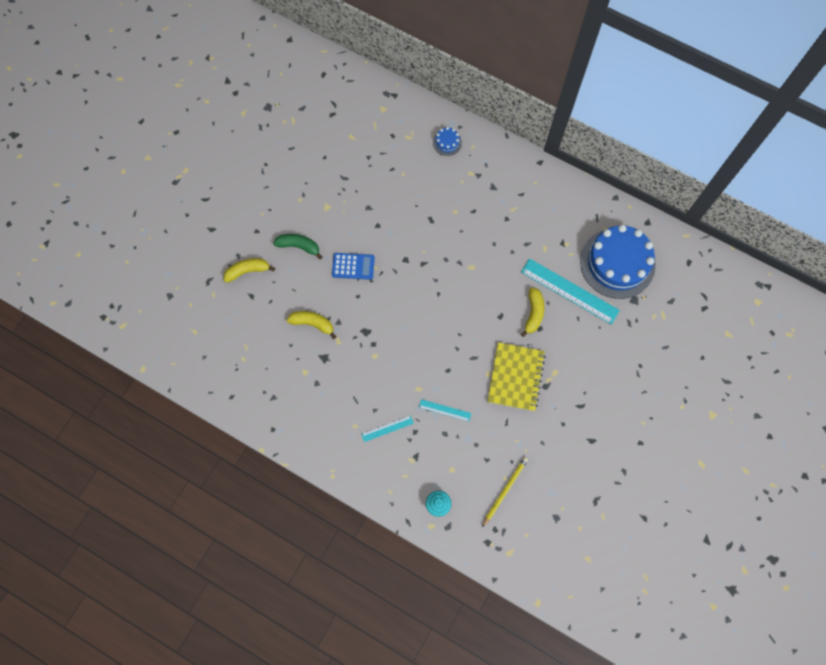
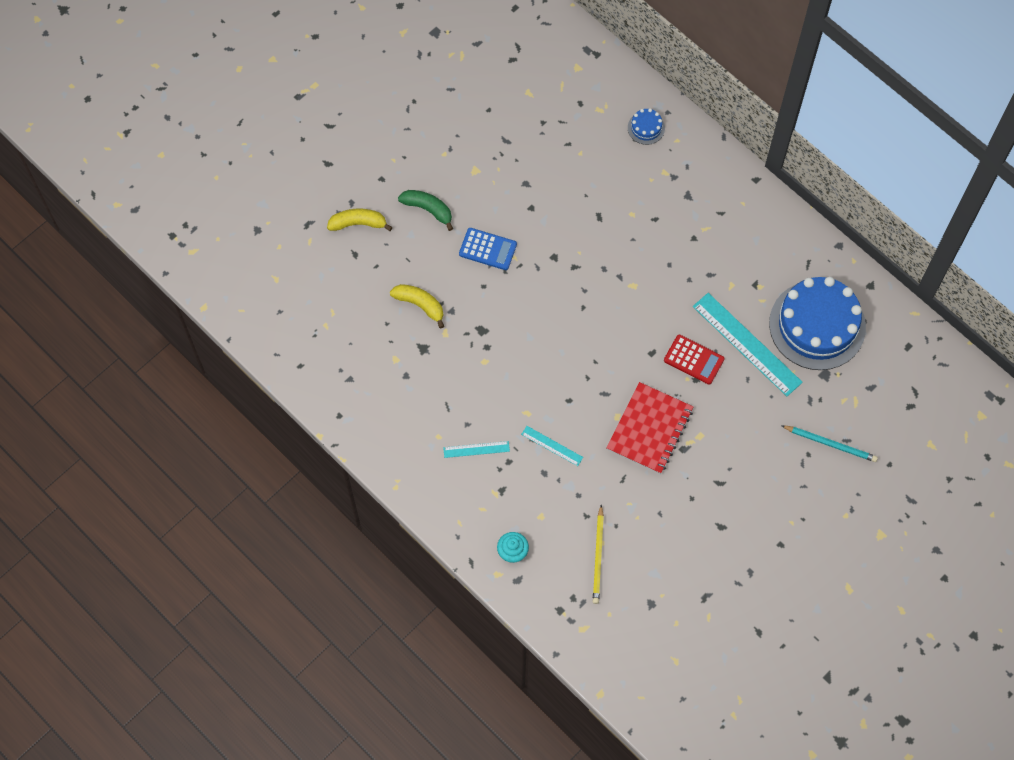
camera: 15 degrees right, 5 degrees down
(505, 490) = (598, 556): yellow pencil -> yellow pencil turned 135 degrees clockwise
(515, 377) = (649, 429): yellow notebook -> red notebook
(533, 313) = (694, 360): yellow banana -> red calculator
(654, 353) = (830, 444): none -> turquoise pencil

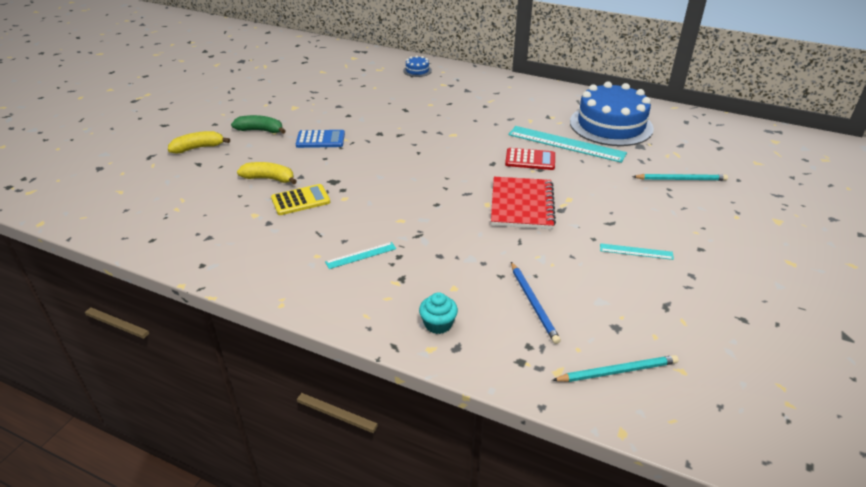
camera: 20 degrees left, 30 degrees down
(442, 351) = (300, 200): none -> yellow calculator
(552, 446) = (437, 235): turquoise ruler -> turquoise ruler (636, 251)
(598, 556) = (533, 303): yellow pencil -> blue pencil
(627, 644) = (617, 371): none -> turquoise pencil

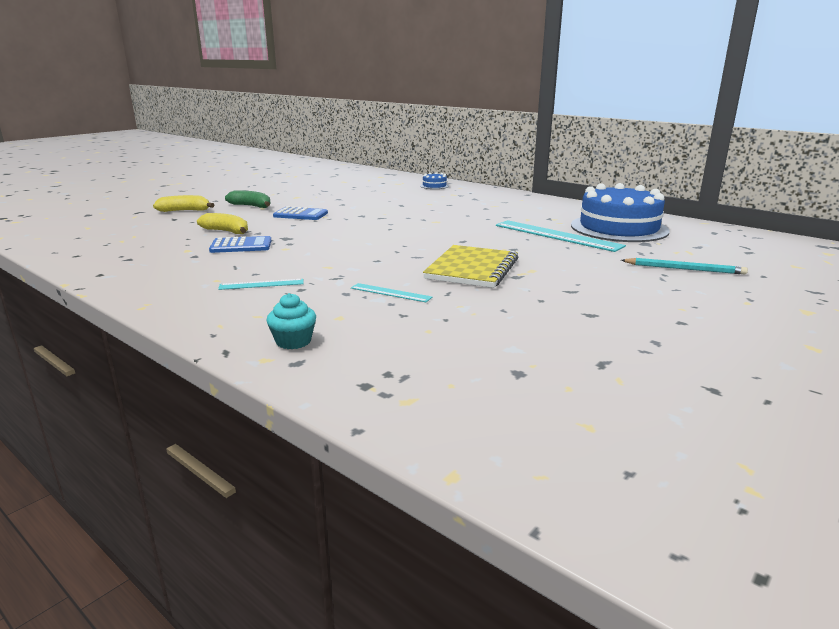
camera: 15 degrees right, 15 degrees down
(300, 200) = (241, 246): yellow calculator -> blue calculator
(521, 205) = (472, 269): red notebook -> yellow notebook
(530, 160) = (507, 242): red calculator -> none
(533, 303) = (424, 340): blue pencil -> none
(617, 371) = (491, 412): turquoise pencil -> none
(636, 251) = (589, 315): turquoise ruler -> turquoise ruler (390, 293)

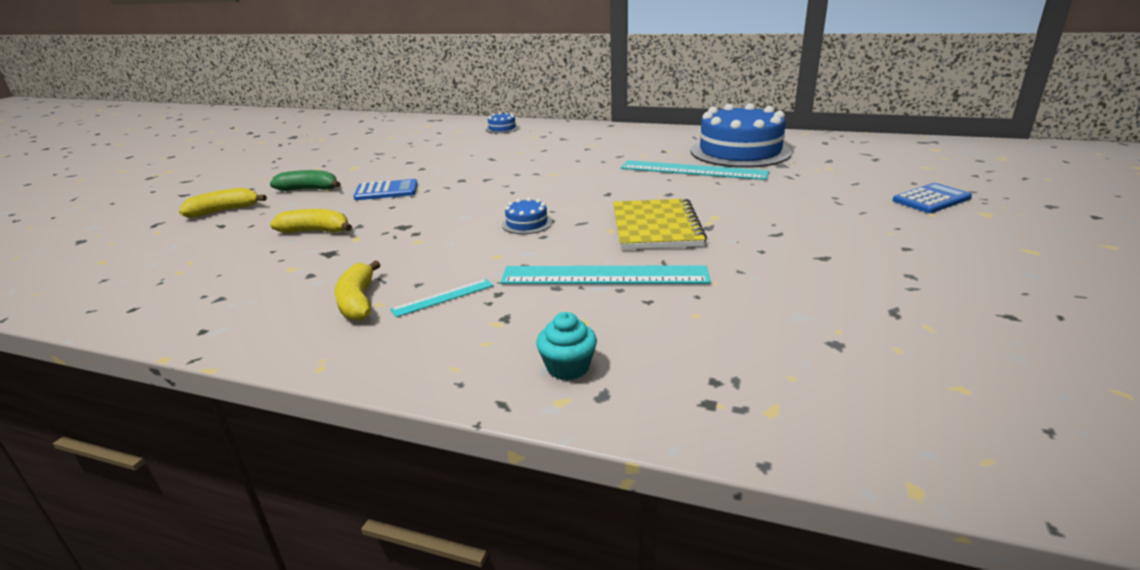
camera: 20 degrees left, 5 degrees up
(205, 276) = (358, 301): none -> yellow banana
(241, 246) = (357, 248): blue calculator -> blue calculator (931, 199)
(375, 250) = (527, 223): none -> blue cake
(390, 293) = (604, 275): turquoise ruler -> turquoise ruler, size x2.06
(684, 269) = (845, 188): turquoise pencil -> none

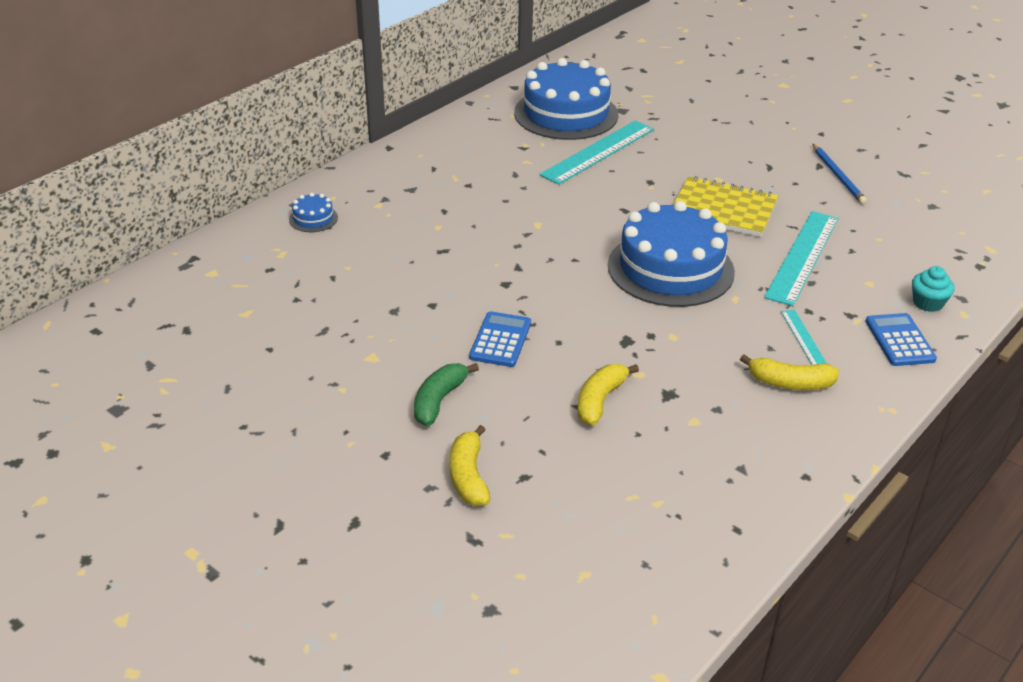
camera: 70 degrees left, 10 degrees up
(527, 223) = (670, 268): blue cake -> blue cake, size x2.47
(815, 271) = (838, 176): none -> blue pencil
(931, 199) = (746, 89): blue calculator -> blue calculator (899, 340)

